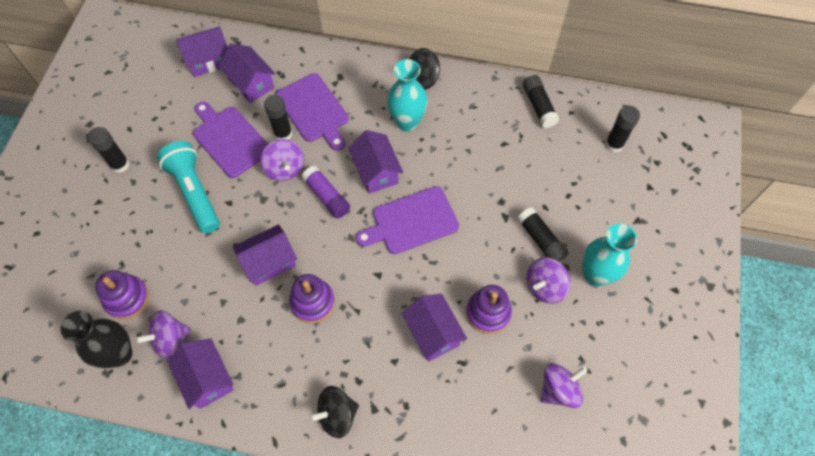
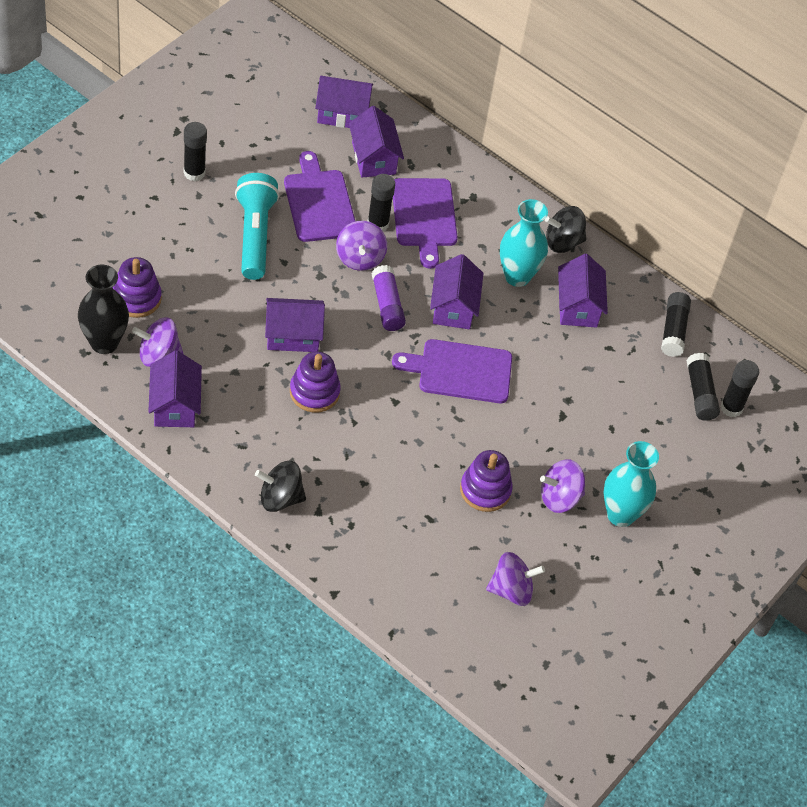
camera: 20 degrees right, 10 degrees down
(433, 333) = (417, 479): purple house -> purple house (577, 306)
(541, 240) = (585, 455): black glue stick -> black glue stick (700, 393)

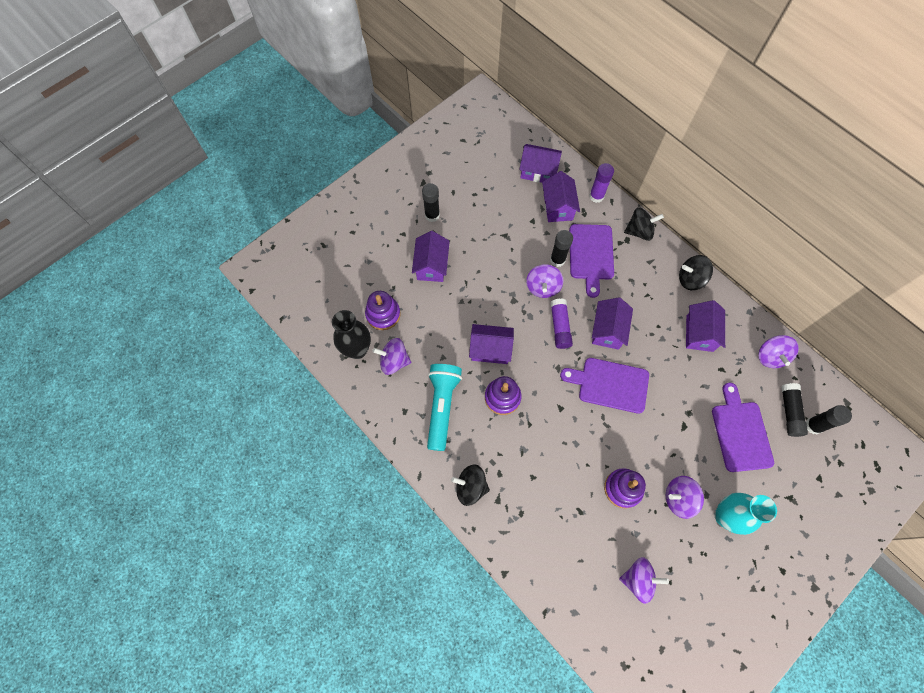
camera: 15 degrees right, 15 degrees up
(175, 405) = (402, 404): purple house -> purple house (431, 265)
(254, 235) = (470, 266): turquoise flashlight -> turquoise flashlight (442, 407)
(319, 202) = (517, 241): purple cutting board -> purple cutting board (740, 433)
(427, 143) = (596, 196): none -> purple glue stick
(489, 186) = (639, 231): none -> black spinning top
(517, 276) = (655, 306): turquoise vase -> none
(673, 330) = (770, 356): black glue stick -> purple spinning top

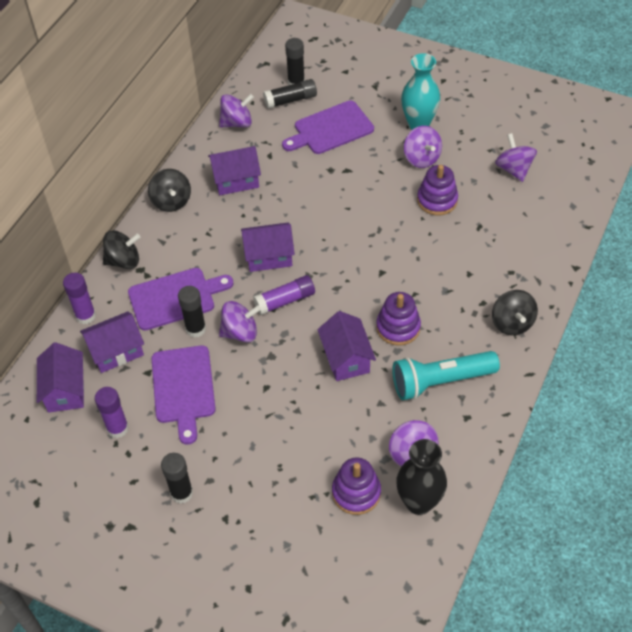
camera: 110 degrees left, 15 degrees down
(431, 265) = (260, 463): purple house -> none
(495, 193) = (117, 428): none -> purple glue stick
(610, 385) = (333, 238): purple cutting board -> purple cutting board (183, 388)
(639, 231) = (124, 261): black spinning top -> black spinning top turned 105 degrees clockwise

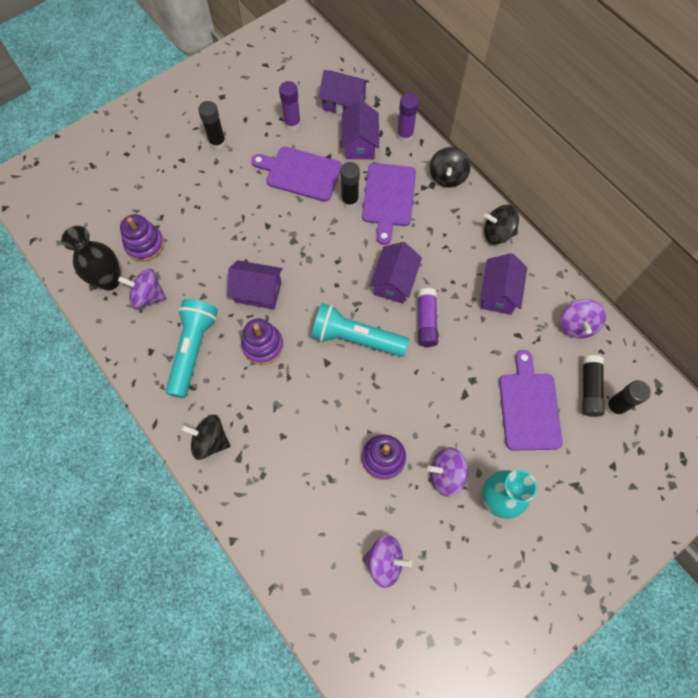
camera: 115 degrees right, 15 degrees up
(240, 332) = (328, 229): purple spinning top -> none
(285, 300) = (340, 273): purple glue stick -> purple glue stick (426, 321)
(344, 261) = (356, 338): none -> turquoise flashlight

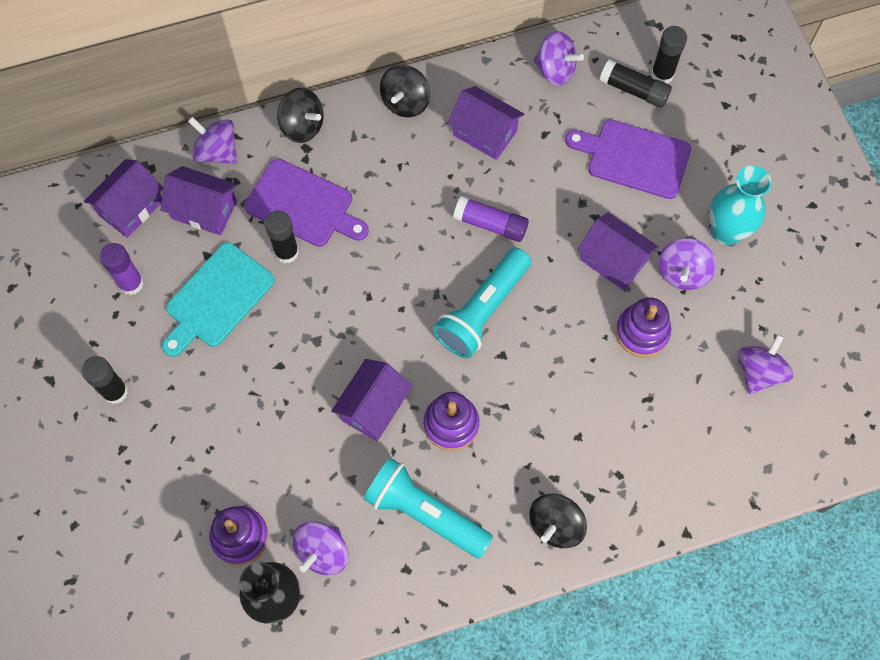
camera: 70 degrees left, 0 degrees up
(300, 173) = (217, 298): purple cutting board -> turquoise cutting board
(394, 281) = (424, 241): purple house -> purple house (613, 260)
(405, 135) = (217, 152): purple glue stick -> purple spinning top

